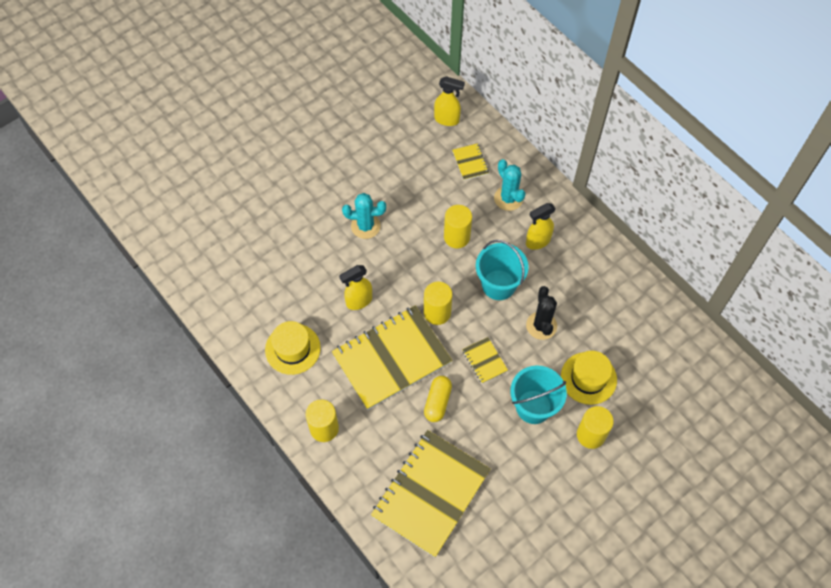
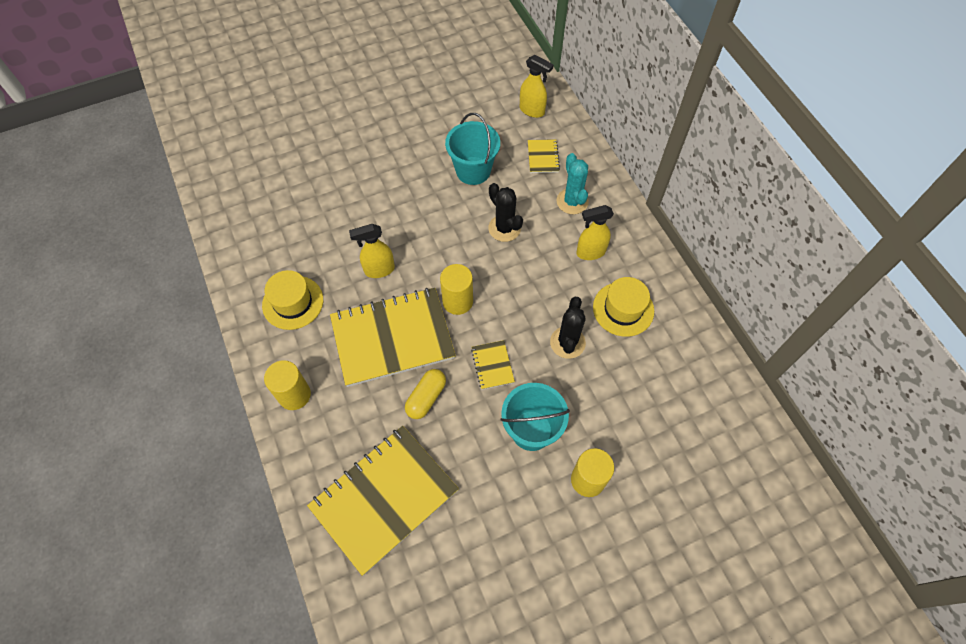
camera: 15 degrees right, 0 degrees up
(365, 226) = (413, 196): turquoise cactus -> none
(456, 237) = (504, 228): yellow cylinder -> black cactus
(498, 285) = (534, 288): turquoise bucket -> turquoise bucket (473, 170)
(588, 378) = (604, 414): yellow hat -> yellow hat (623, 309)

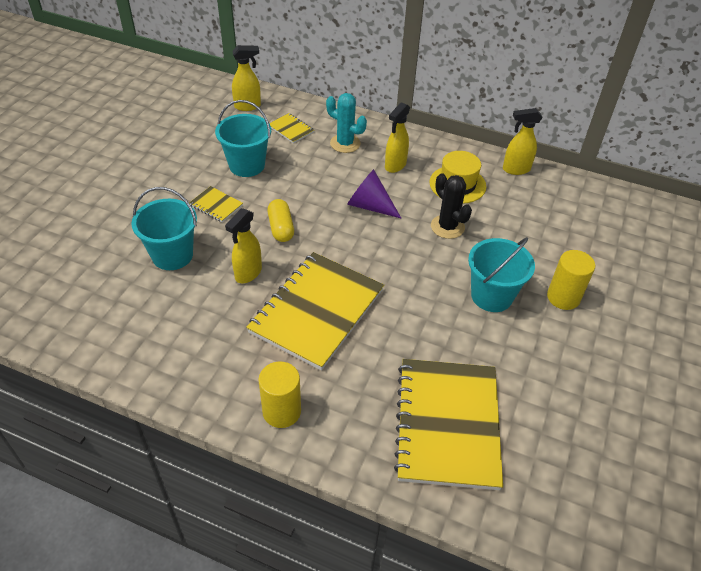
camera: 45 degrees left, 15 degrees down
(293, 302) = (196, 346): yellow hat -> none
(346, 216) = (172, 255): none -> turquoise bucket
(426, 397) = (393, 331): yellow capsule -> yellow capsule (281, 228)
(457, 301) = (338, 253): yellow cylinder -> none
(492, 365) = (415, 276): yellow notebook -> yellow notebook (216, 205)
(504, 228) = (316, 187): black cactus -> none
(527, 276) = (369, 206): none -> purple cone
(695, 332) = (515, 169): none -> yellow spray bottle

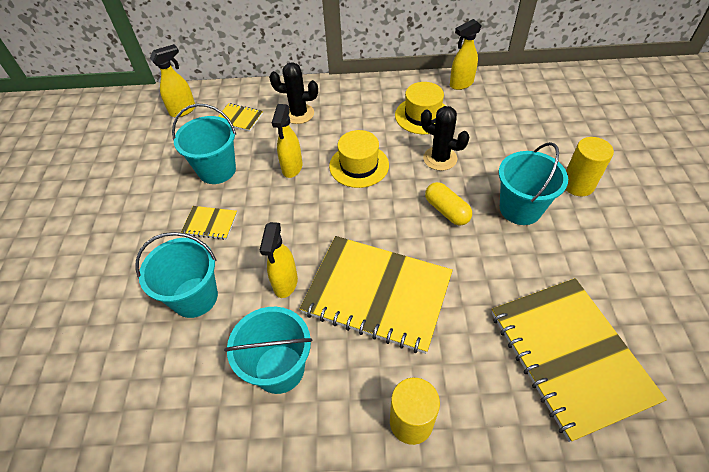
camera: 20 degrees left, 5 degrees up
(205, 332) = (279, 369): none -> turquoise bucket
(281, 228) = (289, 221): yellow capsule -> yellow capsule (446, 211)
(317, 311) = (377, 294): yellow notebook -> yellow notebook turned 75 degrees counterclockwise
(345, 143) = (299, 114): turquoise cactus -> black cactus
(369, 206) = (359, 165): purple cone -> yellow hat
(395, 165) = (357, 118): yellow spray bottle -> yellow spray bottle (292, 168)

